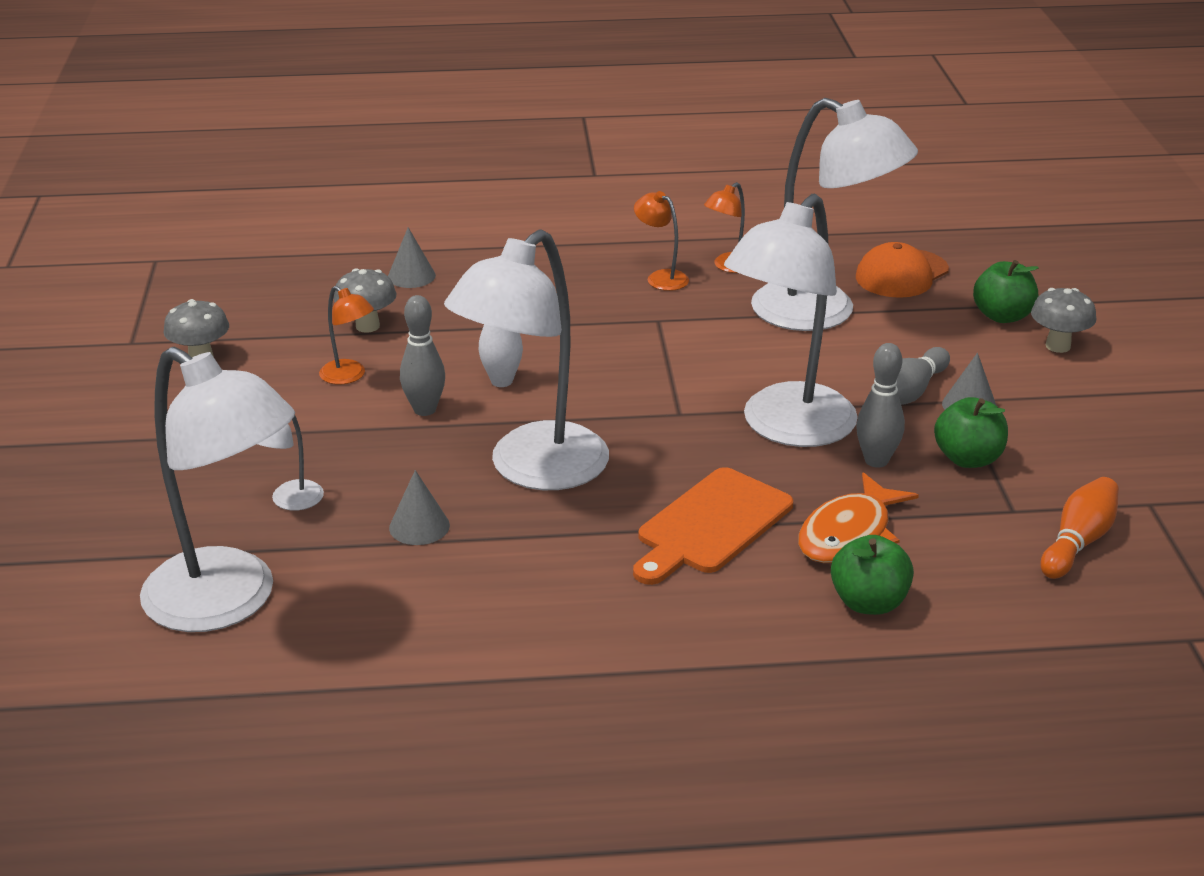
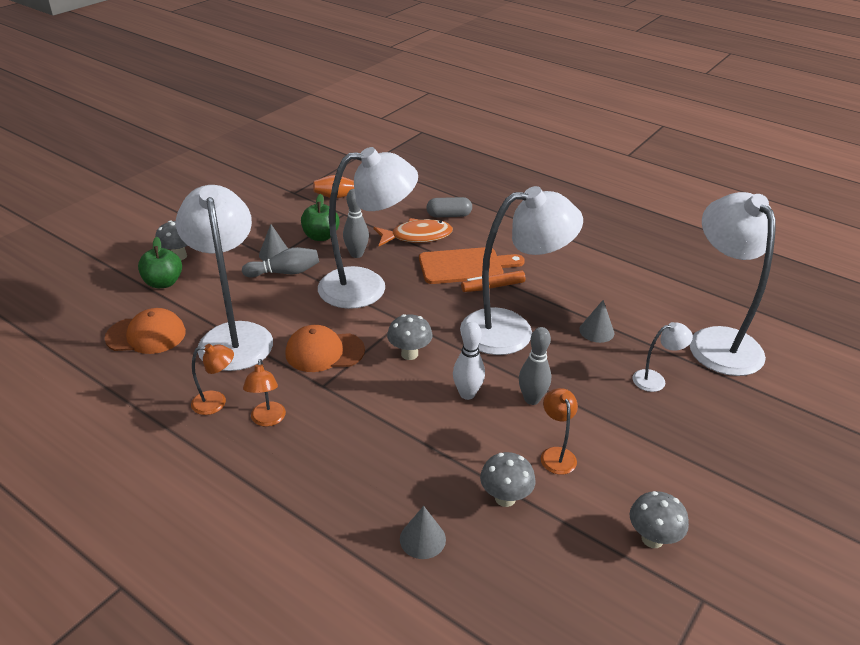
camera: 140 degrees left, 5 degrees up
(617, 386) = (409, 354): none -> grey mushroom
(631, 514) = (493, 287): none -> orange marker
(708, 344) = (324, 352): none -> orange cap
(868, 602) = (449, 215): green apple -> grey capsule

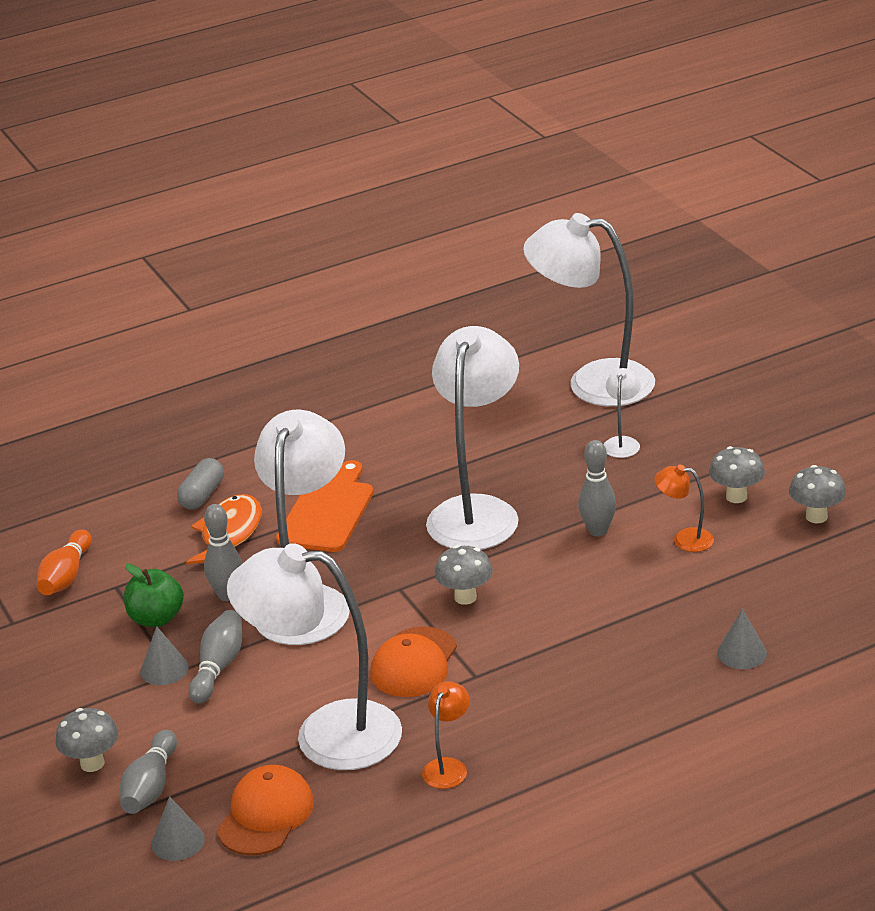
camera: 60 degrees left, 5 degrees down
(163, 283) = (150, 786): green apple -> grey bowling pin
(267, 420) = (506, 729): orange lamp -> none
(467, 394) = (561, 572): white bowling pin -> none
(493, 287) = (387, 502): orange marker -> none
(505, 498) = (721, 588): grey mushroom -> grey mushroom (736, 497)
(596, 331) = (522, 454): grey cone -> grey cone (178, 841)

